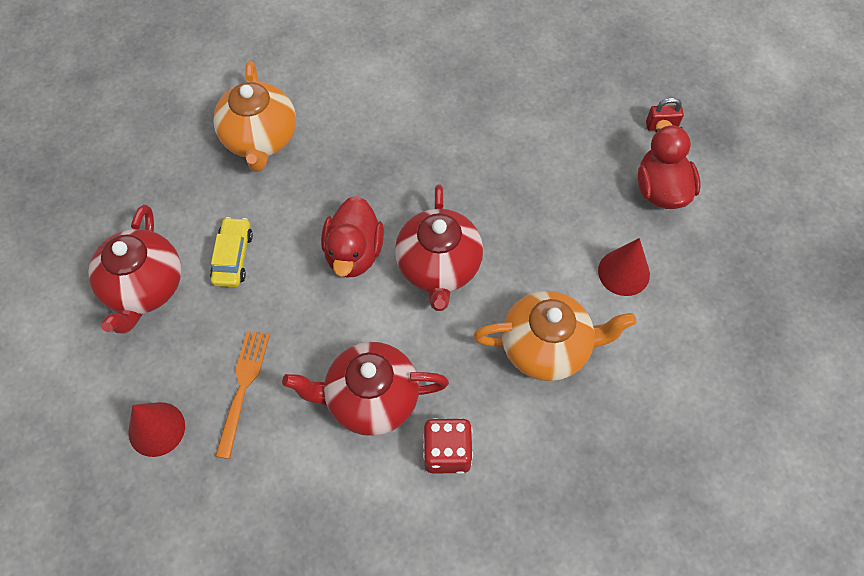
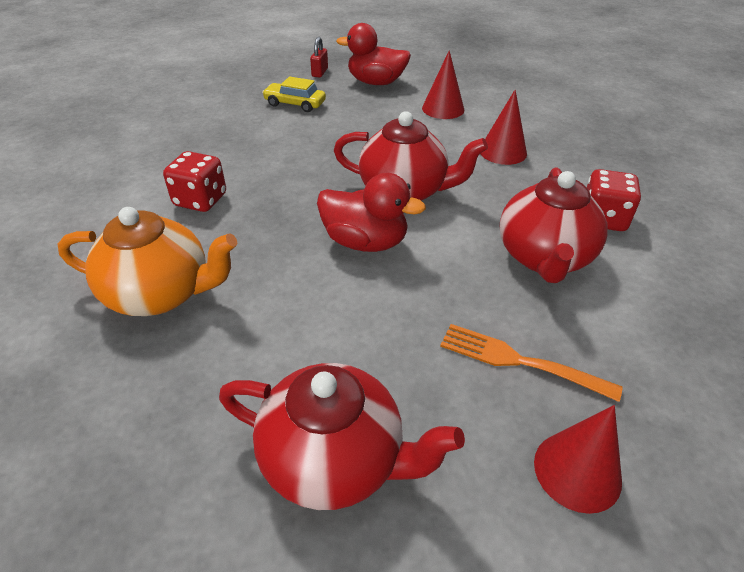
camera: 75 degrees left, 20 degrees down
(233, 257) = (326, 345): yellow car -> yellow car (295, 104)
(376, 115) = (200, 200): none -> red dice
(547, 347) = (503, 152): orange teapot -> red cone

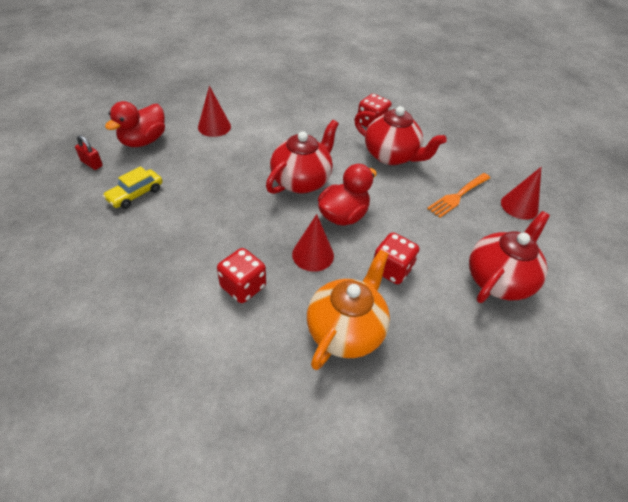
camera: 70 degrees left, 5 degrees up
(288, 312) = (391, 269): none -> red dice
(503, 152) = (287, 126): red cone -> red cone (313, 255)

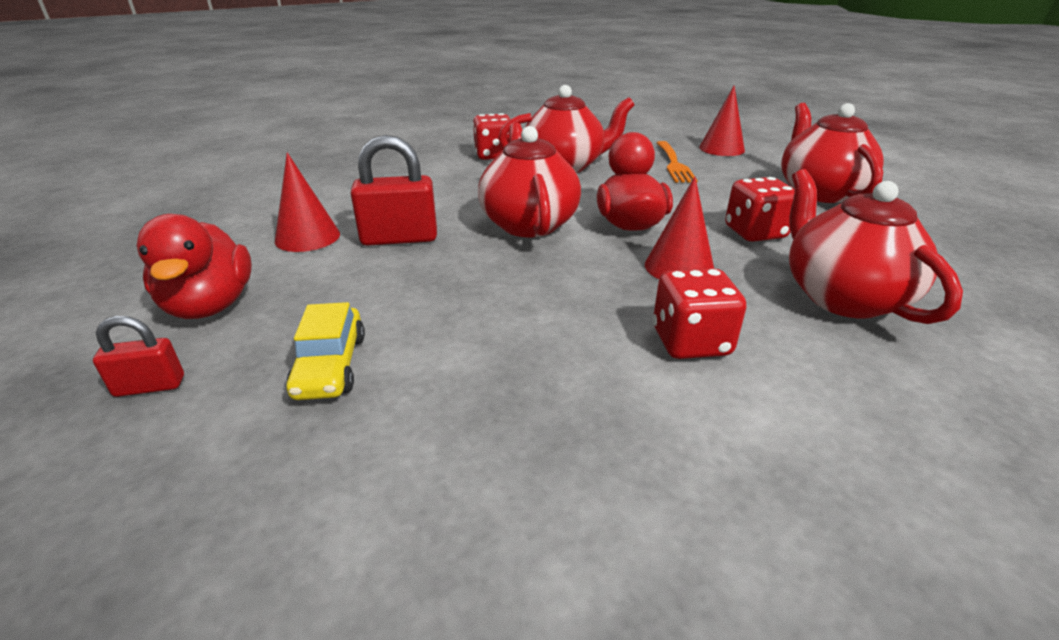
camera: 45 degrees left, 15 degrees down
(241, 151) = (399, 238): none -> red padlock
(346, 330) = (842, 297): orange teapot -> red teapot

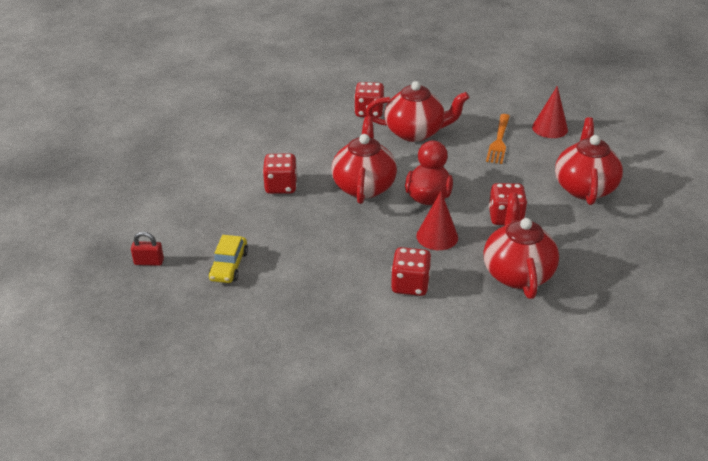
camera: 15 degrees right, 5 degrees up
(210, 306) = (174, 220): red duck -> none
(307, 237) = (227, 177): red cone -> none
(399, 238) = (281, 186): red padlock -> red dice

